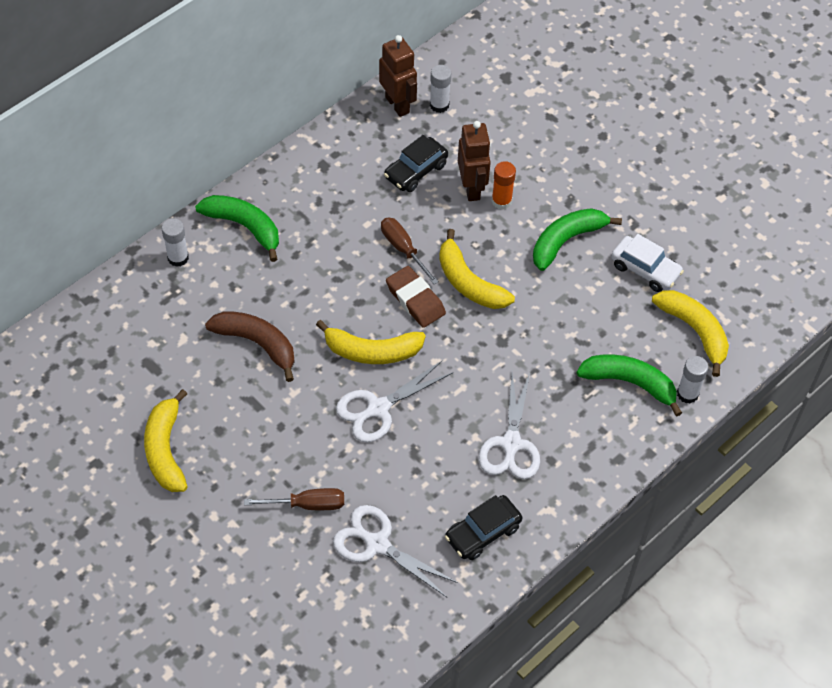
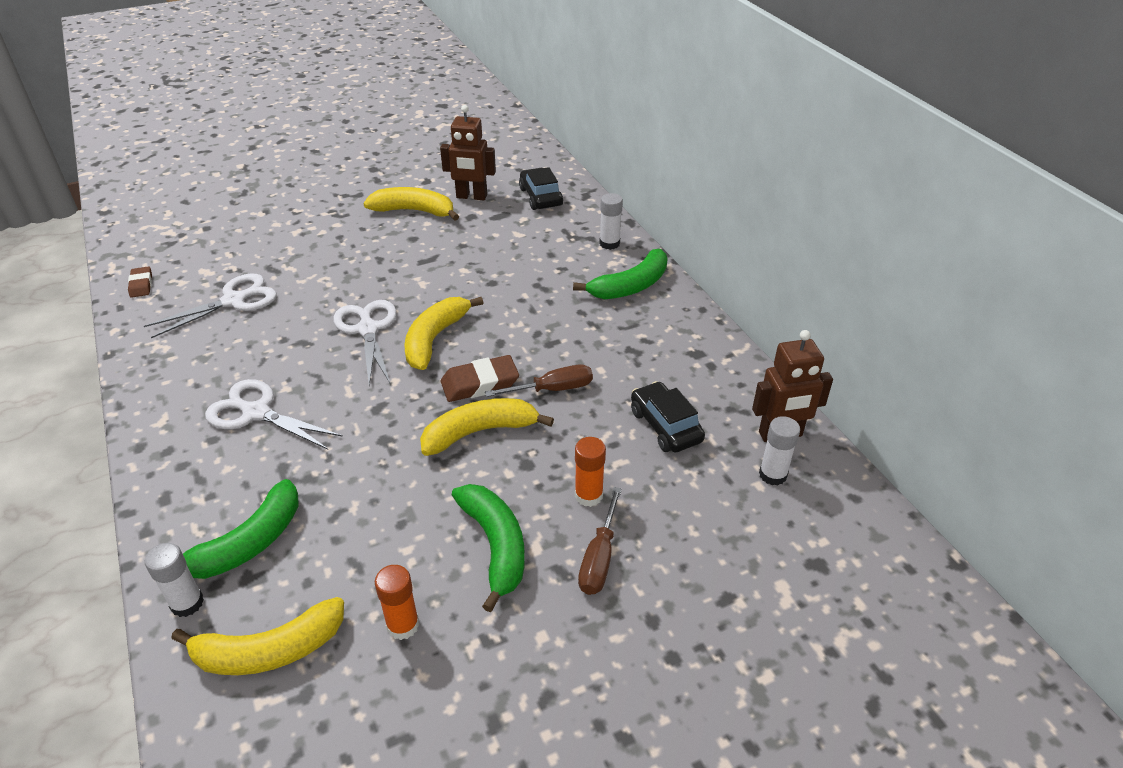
camera: 110 degrees right, 15 degrees down
(257, 344) = (488, 271): brown banana -> none
(307, 504) = (305, 270): brown screwdriver -> brown screwdriver (599, 558)
(383, 649) = (141, 285): none -> brown eraser
(472, 188) = (620, 471): brown robot -> brown robot (471, 197)
(483, 532) = (183, 367): black car -> black car (540, 197)
(645, 269) = (403, 625): white car -> orange glue stick

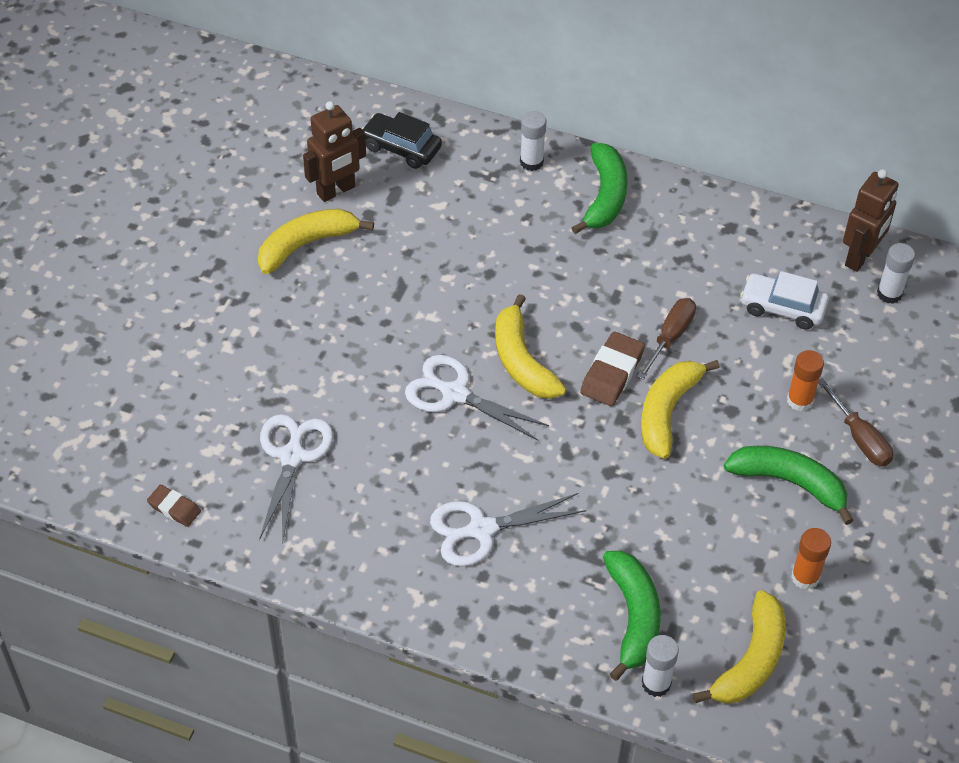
camera: 45 degrees left, 10 degrees up
(665, 426) = (782, 308): black car -> white car

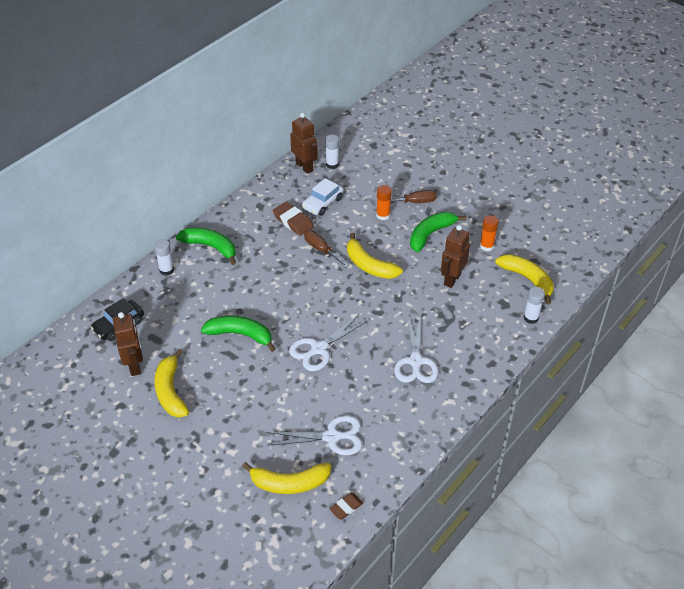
camera: 70 degrees left, 5 degrees down
(292, 457) = (331, 437): white scissors -> white scissors turned 150 degrees clockwise
(521, 361) = (309, 314): yellow banana -> yellow banana (289, 483)
(612, 373) = (334, 279): brown eraser -> brown eraser (293, 221)
(633, 617) = (490, 315): green banana -> green banana (240, 335)
(693, 540) = (452, 279): none -> brown robot

